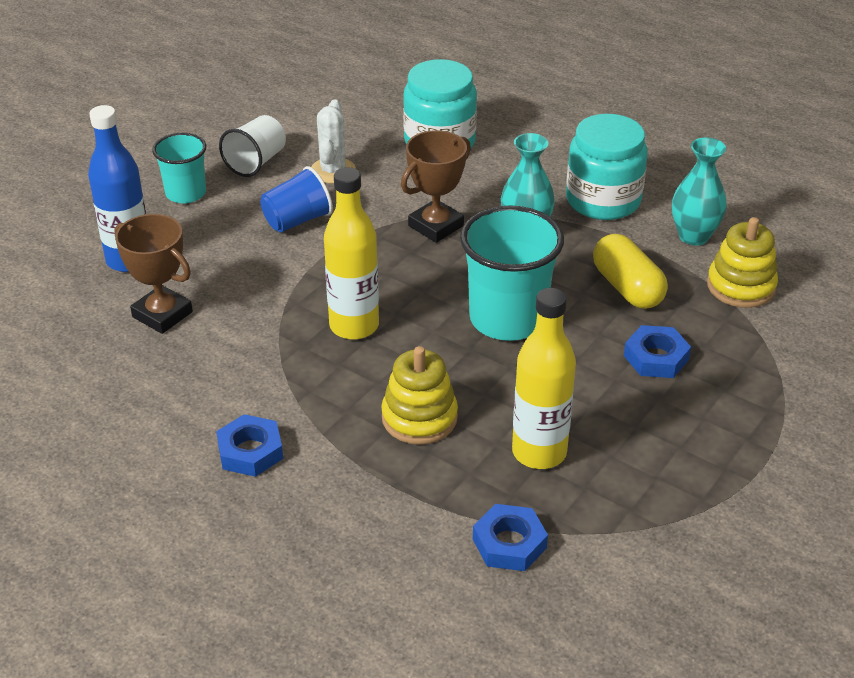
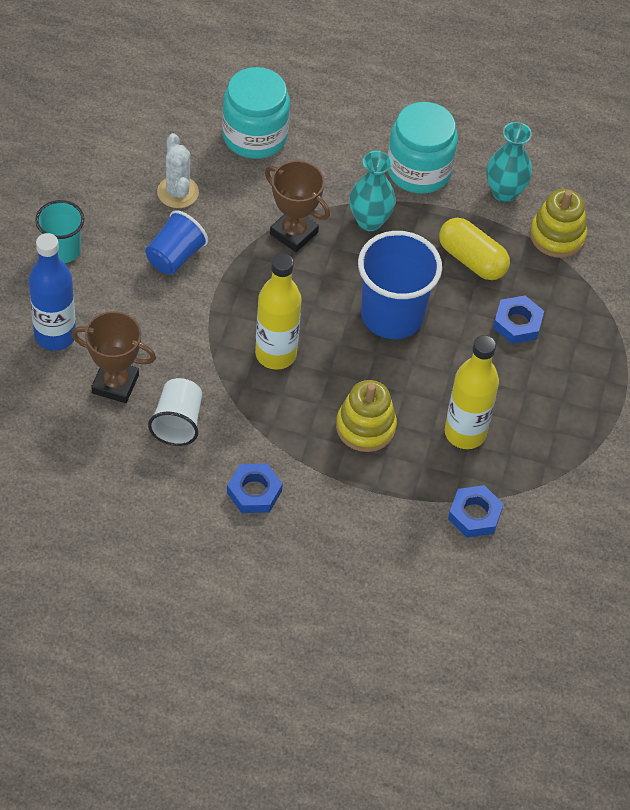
camera: 25 degrees left, 15 degrees up
(256, 162) = (105, 198): white cup -> white cup (177, 422)
(436, 226) = (294, 233): brown trophy -> brown trophy turned 75 degrees counterclockwise
(507, 319) = (392, 315): turquoise cup -> blue cup

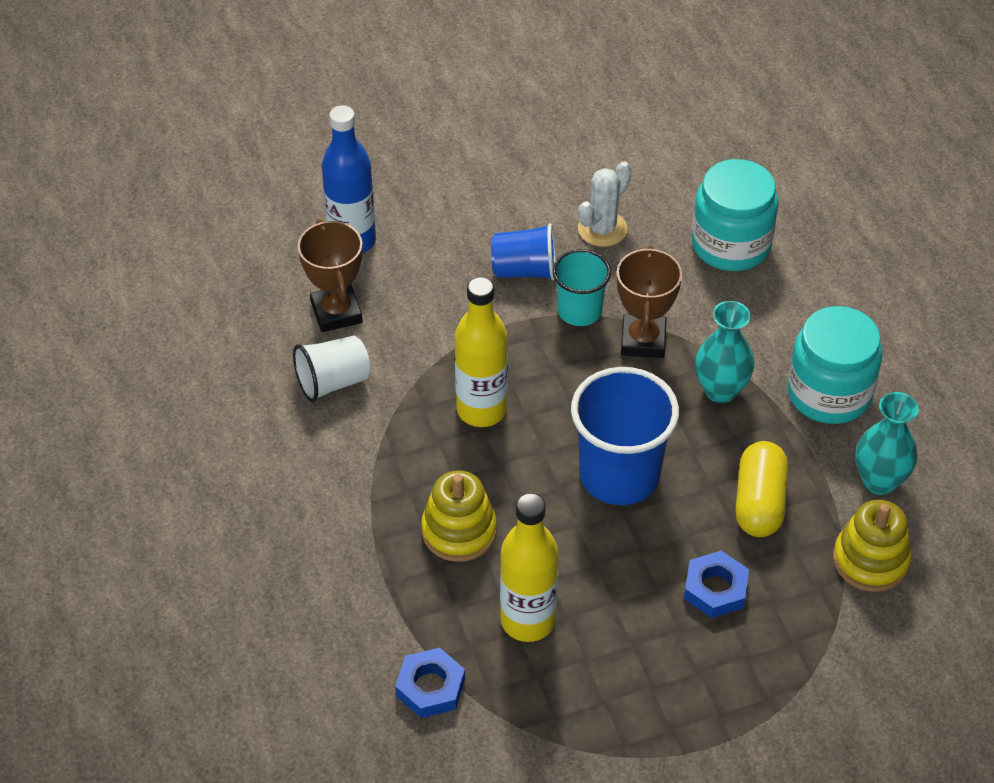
camera: 60 degrees right, 5 degrees down
(62, 250) = (453, 190): turquoise cup -> turquoise cup (579, 311)
(254, 492) = (302, 485): blue nut -> none

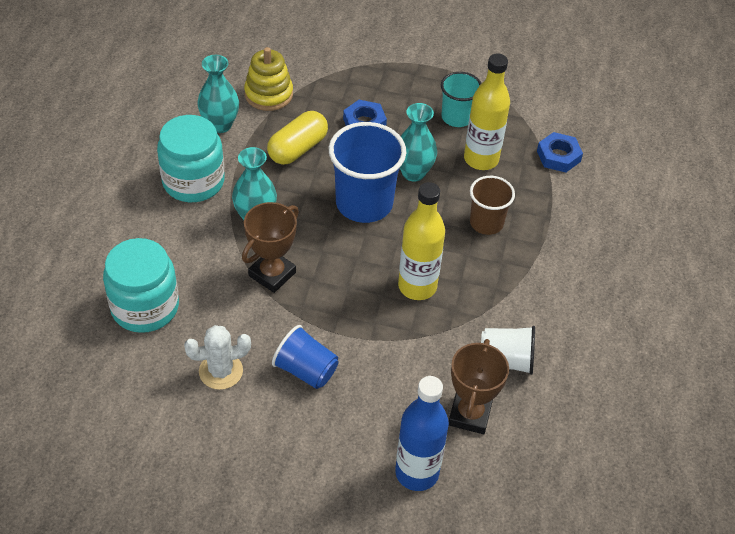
camera: 150 degrees left, 0 degrees up
(459, 531) = (486, 223): yellow stacking toy -> brown cup
(579, 311) = (295, 317): turquoise cup -> turquoise cup (457, 117)
(596, 550) = (413, 173): none -> turquoise vase

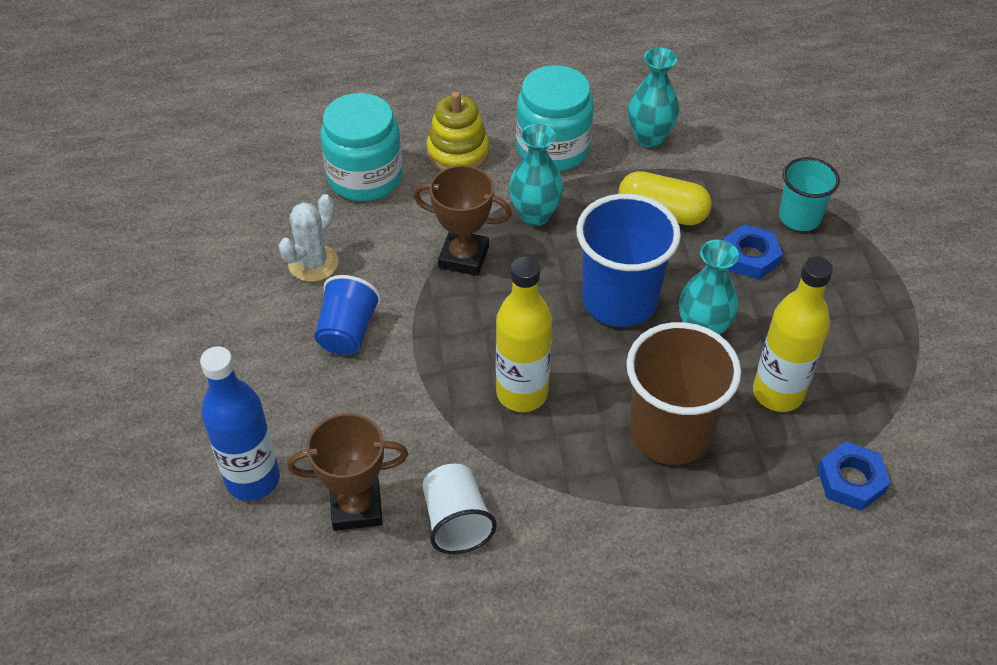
camera: 70 degrees right, 0 degrees up
(221, 371) = (313, 263): white cactus -> white cactus turned 75 degrees clockwise
(268, 94) = (728, 159): yellow stacking toy -> yellow stacking toy (458, 152)
(457, 117) = (833, 344): turquoise cup -> turquoise cup (799, 217)
(486, 223) = (670, 432): brown cup -> brown cup, size x1.69

